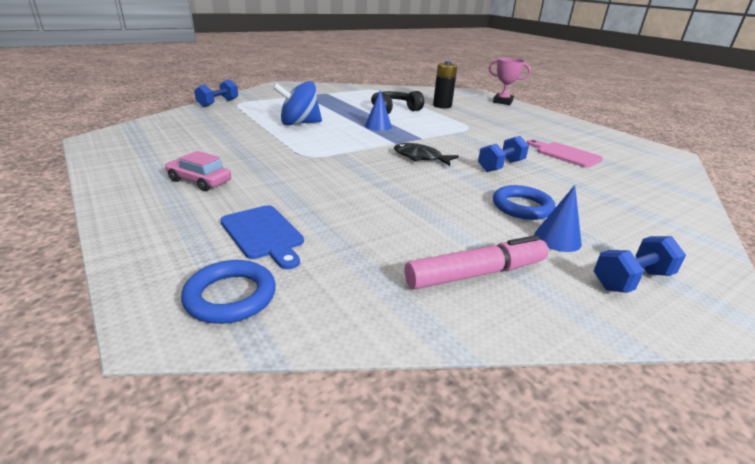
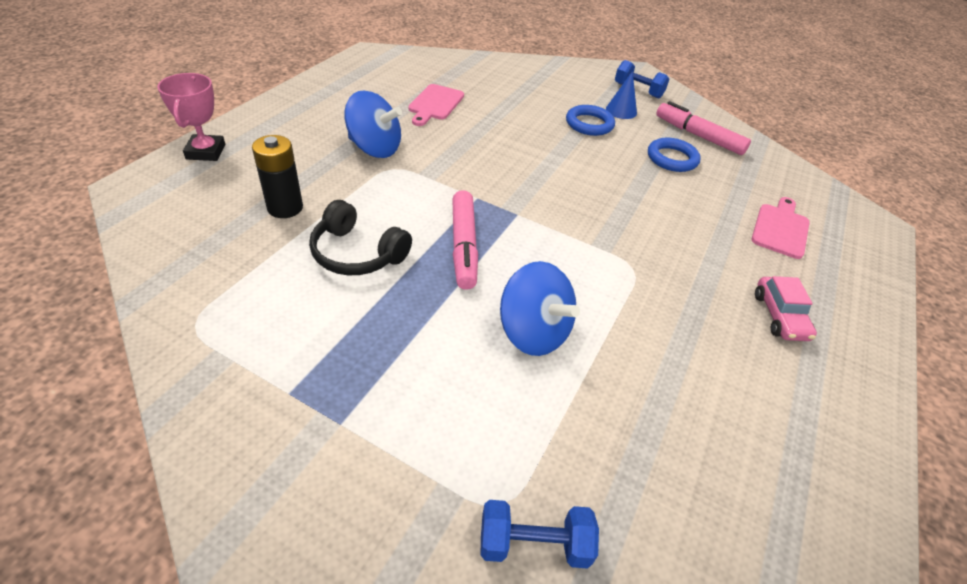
camera: 120 degrees left, 15 degrees up
(230, 296) = (836, 213): blue ring -> blue ring (672, 158)
(263, 234) = (780, 229): blue cutting board -> pink cutting board
(378, 126) = (463, 246): blue cone -> pink marker
(420, 157) = (544, 187): black fish -> none
(496, 128) = (375, 148): none -> blue spinning top
(500, 166) = (512, 137): blue dumbbell -> none

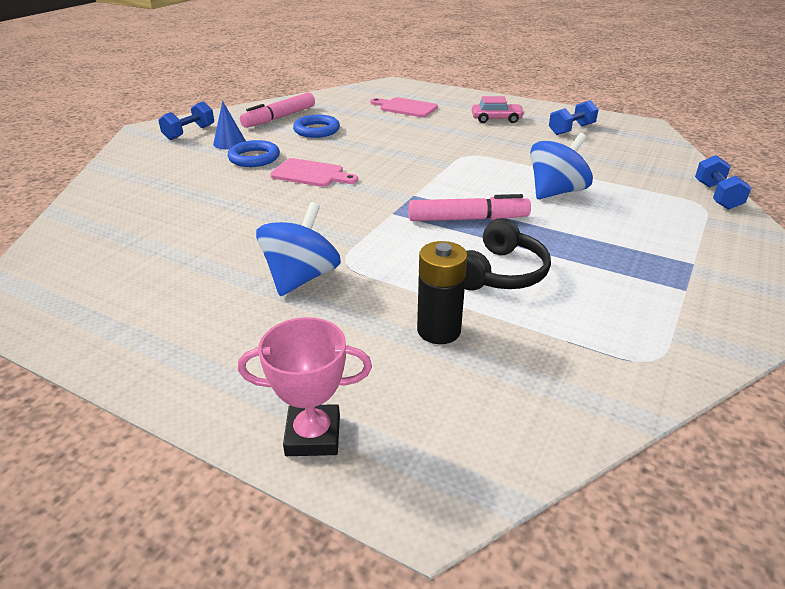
camera: 85 degrees left, 10 degrees down
(435, 104) = (193, 241): pink cutting board -> pink cutting board (311, 174)
(773, 405) = (571, 130): none -> blue dumbbell

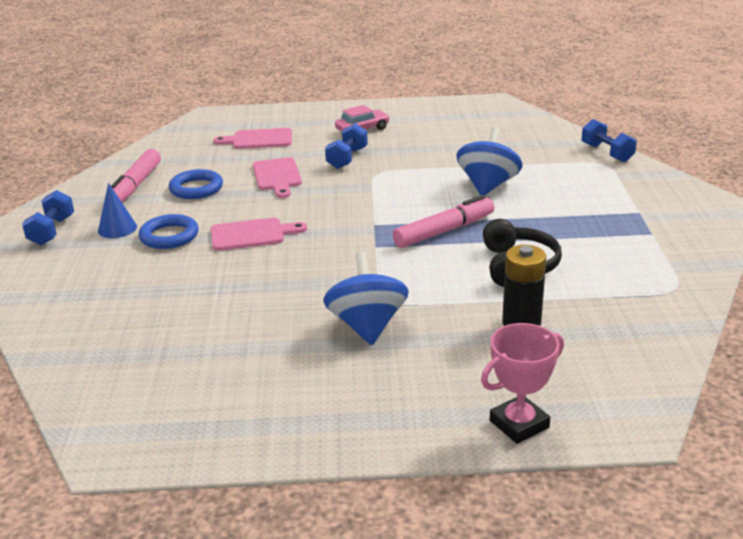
camera: 30 degrees left, 5 degrees down
(385, 137) = (277, 176): none -> pink cutting board
(571, 130) = (440, 123): blue dumbbell -> blue dumbbell (347, 158)

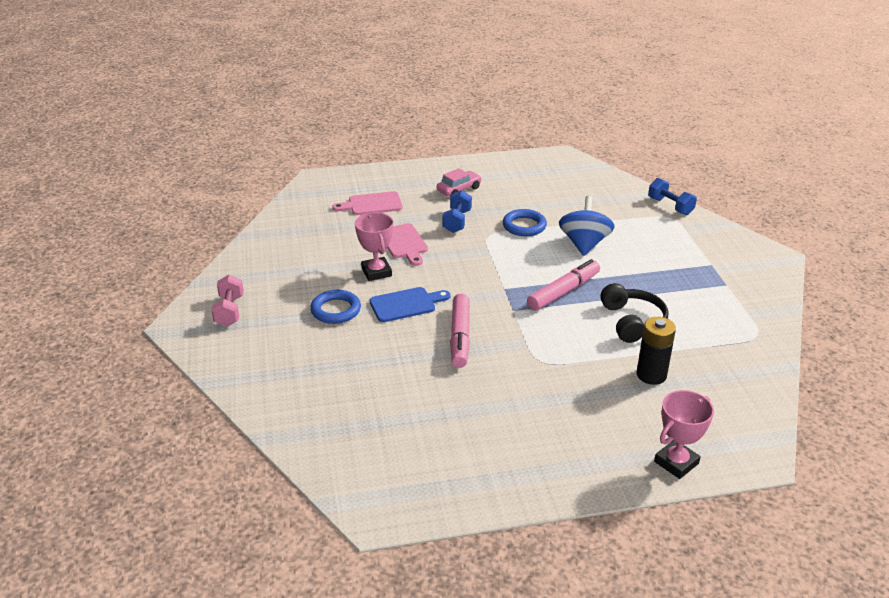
camera: 10 degrees left, 5 degrees up
(52, 231) = (229, 311): blue dumbbell -> pink dumbbell
(117, 228) = (287, 305): blue cone -> none
(135, 186) = (282, 259): pink marker -> pink marker (460, 337)
(196, 188) = (338, 259): blue ring -> blue ring (524, 226)
(233, 202) = (376, 272): none -> pink trophy
(252, 234) = (406, 304): pink cutting board -> blue cutting board
(367, 326) = (533, 386): blue spinning top -> none

